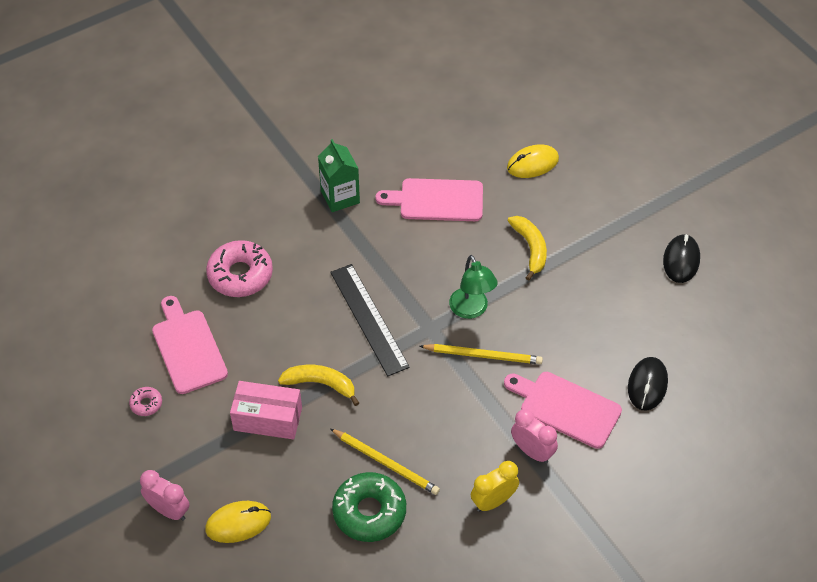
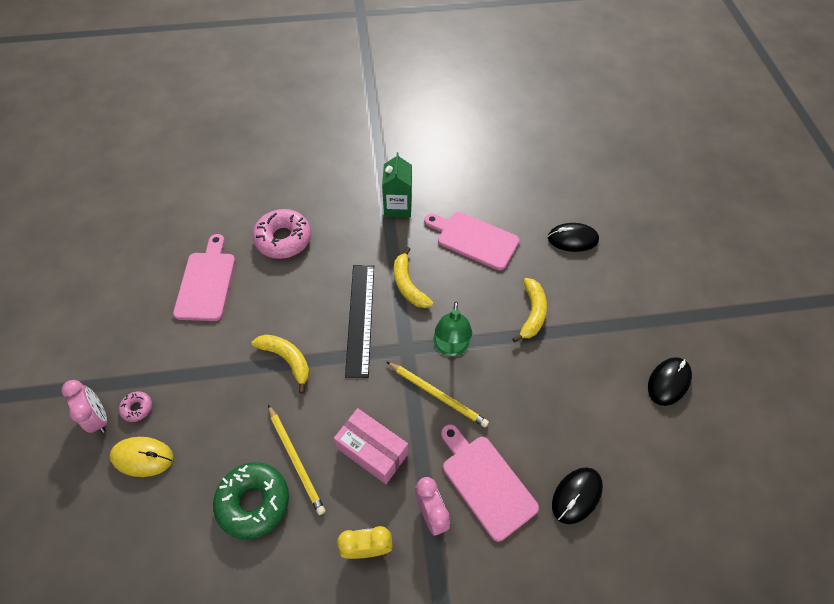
camera: 25 degrees right, 5 degrees up
(146, 404) = (145, 315): pink donut -> pink donut (137, 408)
(268, 419) = (226, 371): pink box -> pink box (372, 451)
(397, 269) = (408, 285): none -> yellow banana
(532, 164) = (572, 239): yellow mouse -> black mouse

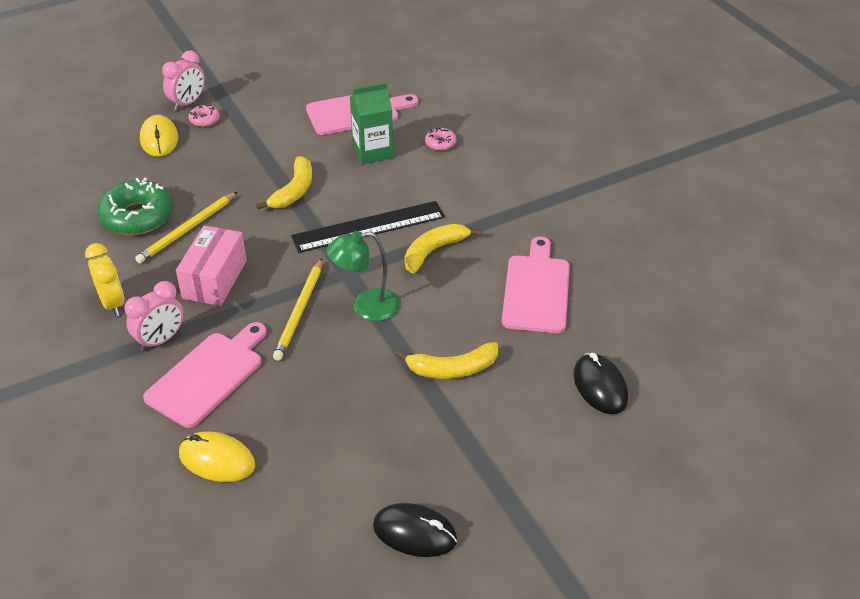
camera: 70 degrees right, 15 degrees down
(283, 239) = (440, 143): pink donut -> pink donut, size x0.46
(398, 207) = (543, 213): green carton -> green carton (373, 151)
(576, 496) = (217, 460): black mouse -> yellow mouse

